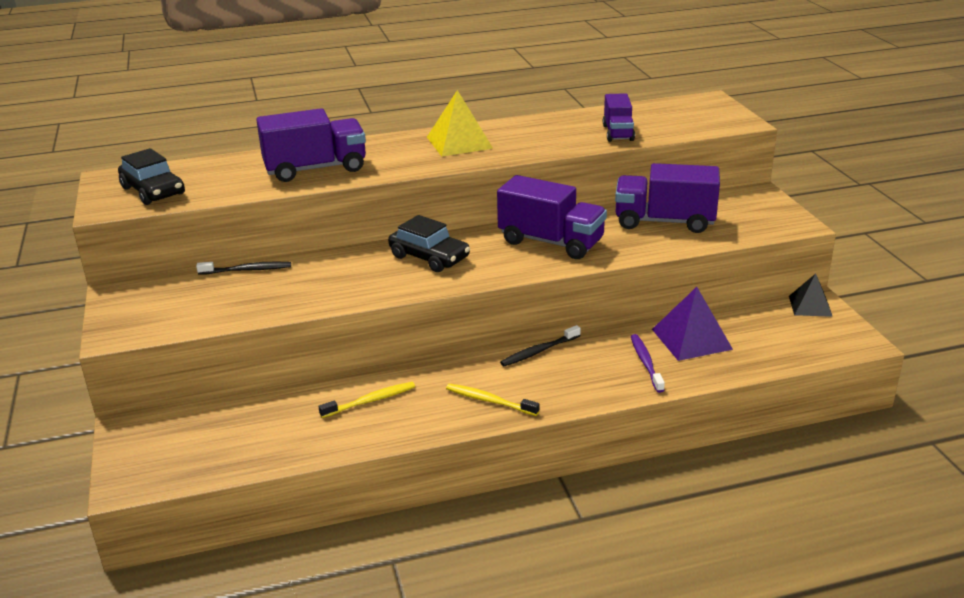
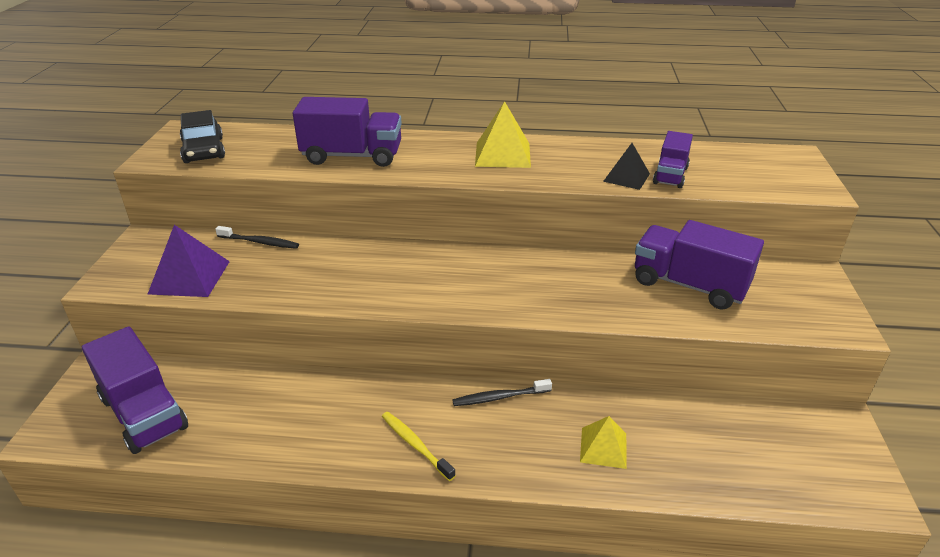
camera: 20 degrees right, 5 degrees up
(370, 401) = (307, 408): yellow toothbrush -> none
(429, 257) = (425, 269): black car -> none
(551, 242) = (554, 281): purple truck -> purple truck (144, 413)
(646, 363) = (603, 447): purple toothbrush -> yellow pyramid
(691, 339) = (670, 430): purple pyramid -> purple pyramid (189, 277)
(810, 306) = (833, 426): black pyramid -> black pyramid (626, 177)

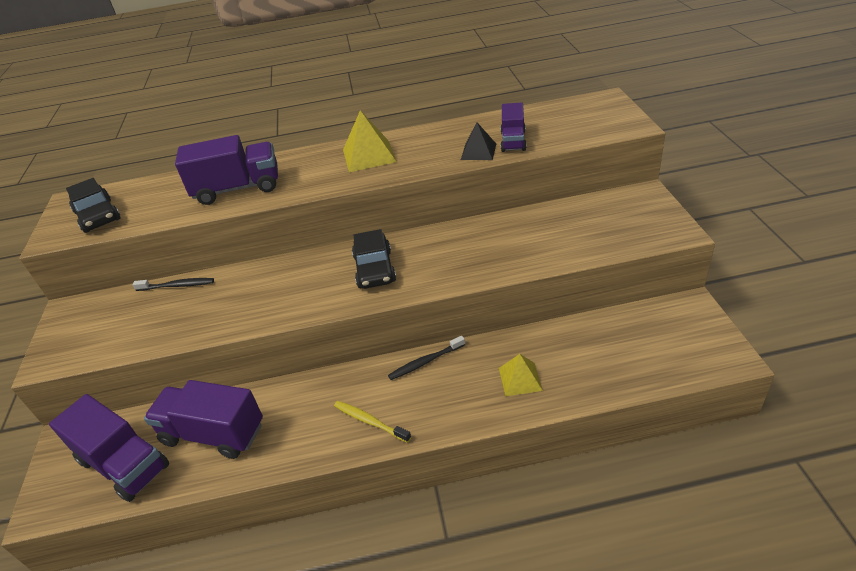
camera: 10 degrees left, 5 degrees up
(189, 277) = (125, 334): purple pyramid -> none
(472, 278) = (374, 269): none -> black car
(689, 285) = (551, 229): purple truck -> purple truck (213, 433)

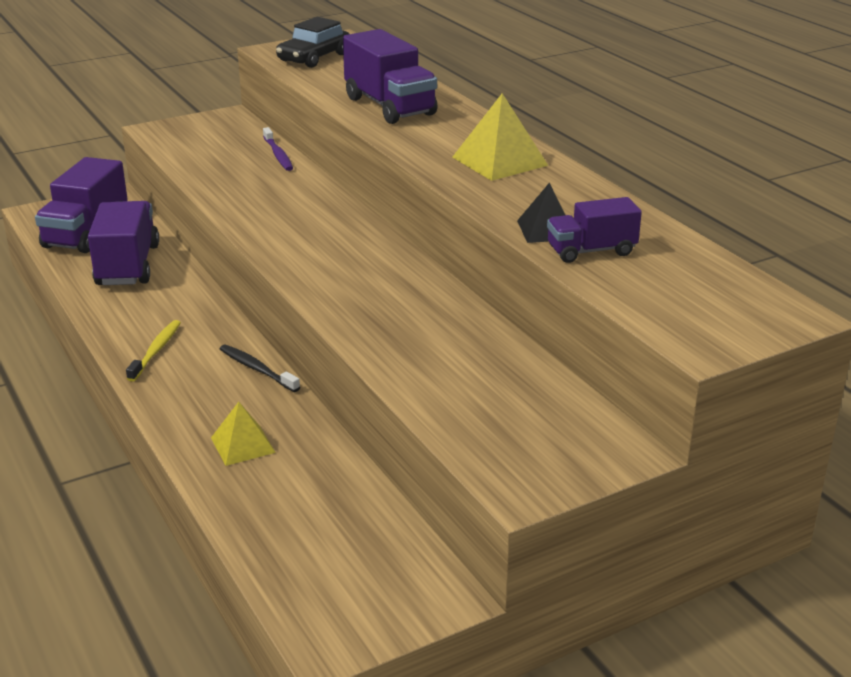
camera: 65 degrees right, 10 degrees down
(177, 286) = (278, 155): black toothbrush -> purple toothbrush
(374, 269) = (341, 256): black car -> none

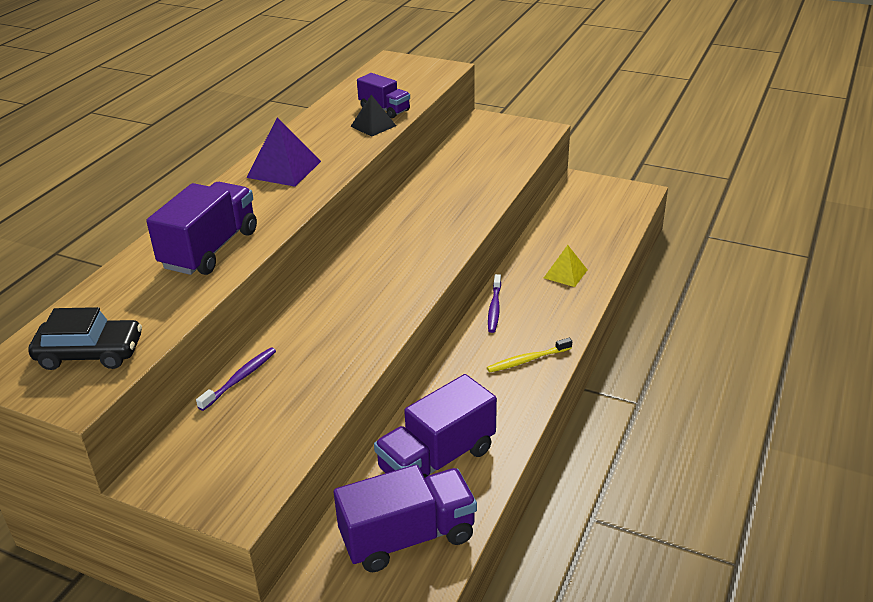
camera: 125 degrees left, 5 degrees up
(257, 369) = (494, 308): black toothbrush -> purple toothbrush
(499, 161) = (284, 169): yellow pyramid -> purple pyramid

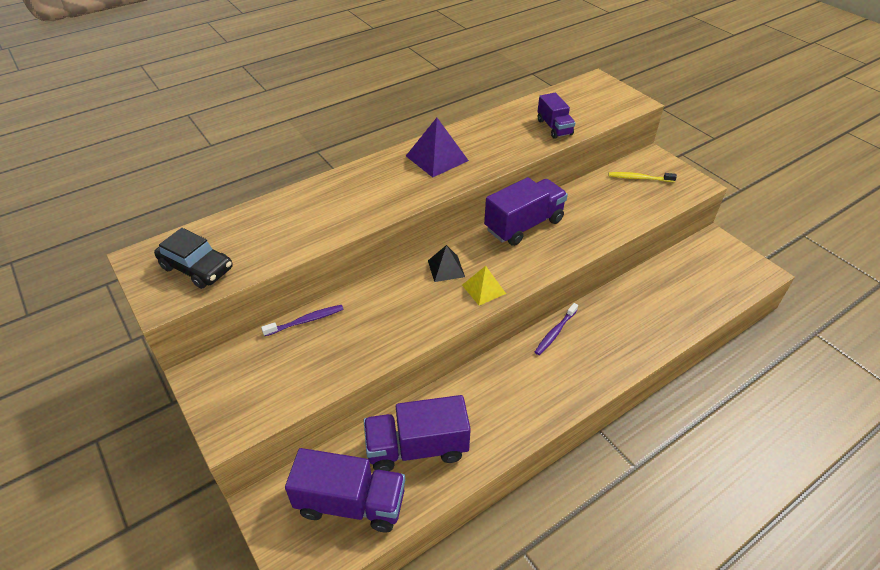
camera: 30 degrees right, 10 degrees up
(210, 249) = (333, 211): purple truck -> purple truck (524, 225)
(373, 126) = (533, 141): black pyramid -> black pyramid (446, 268)
(527, 360) = (547, 393): yellow toothbrush -> yellow toothbrush (639, 178)
(565, 274) = (636, 326): yellow pyramid -> yellow pyramid (483, 289)

